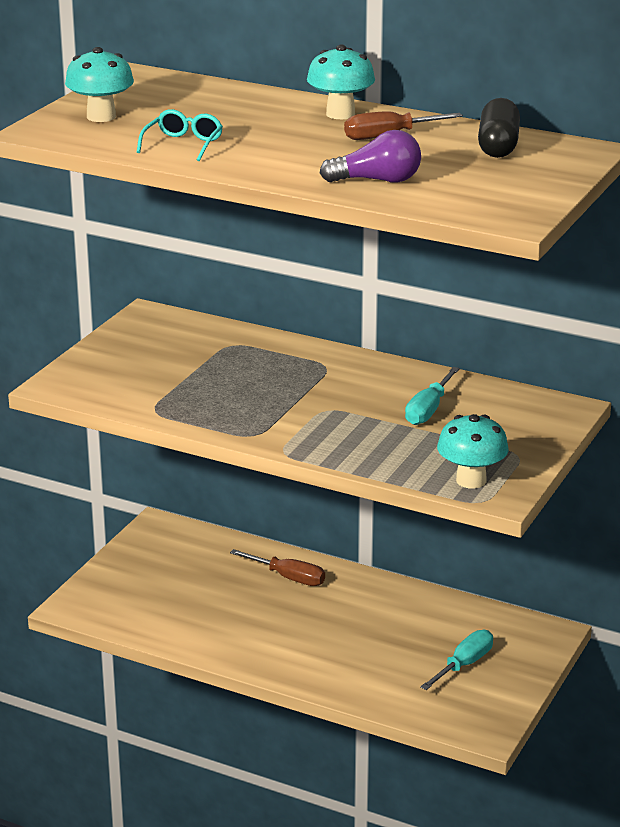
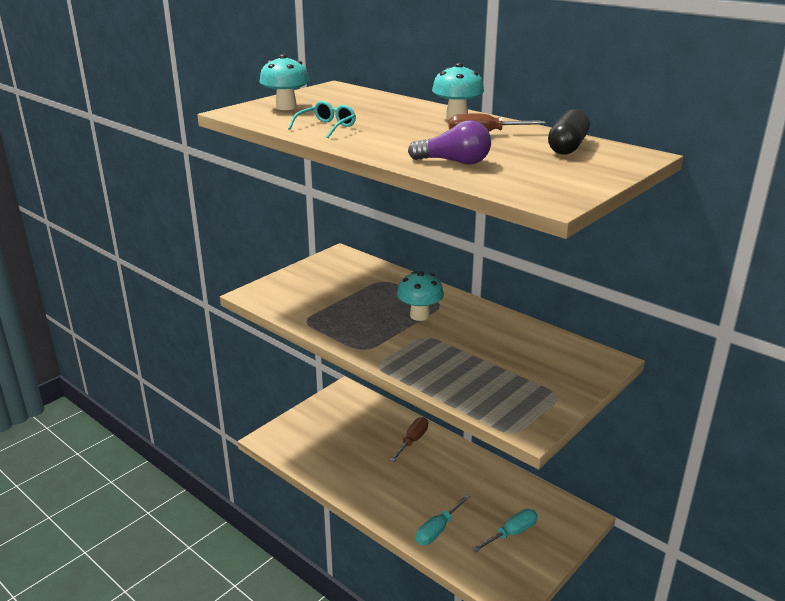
camera: 15 degrees right, 0 degrees up
(288, 577) = (412, 441): brown screwdriver -> brown screwdriver turned 105 degrees counterclockwise
(428, 409) = (500, 347): turquoise screwdriver -> turquoise screwdriver (438, 529)
(471, 480) = (511, 412): turquoise mushroom -> turquoise mushroom (419, 315)

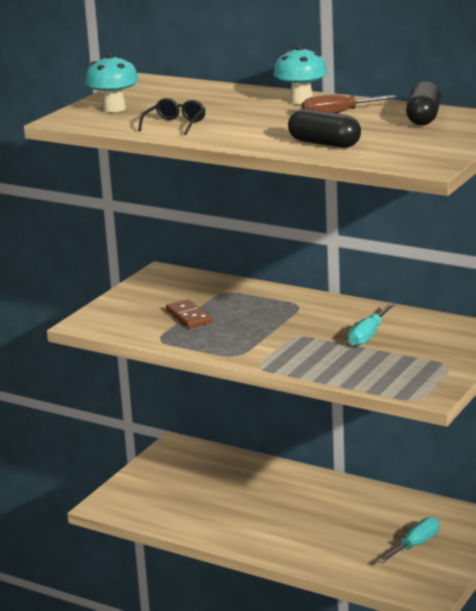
camera: 10 degrees left, 5 degrees down
(326, 127) = (175, 124): turquoise glasses -> black glasses
(341, 301) = (188, 316): none -> brown domino
(412, 441) = (276, 482): brown screwdriver -> none
(419, 315) = (281, 318): turquoise mushroom -> none
(438, 529) = (334, 554): turquoise screwdriver -> turquoise screwdriver (368, 335)
(454, 162) = (324, 143): purple light bulb -> black capsule

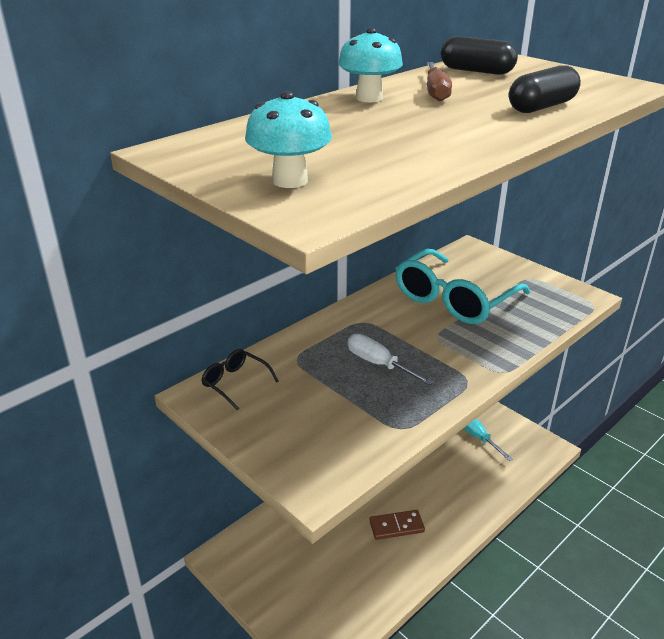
camera: 75 degrees left, 10 degrees up
(175, 124) = (410, 156): black glasses -> black glasses (235, 383)
(188, 316) = (348, 396): brown domino -> brown domino (396, 526)
(238, 320) = (379, 364): none -> white screwdriver
(368, 335) = (453, 300): turquoise screwdriver -> turquoise glasses

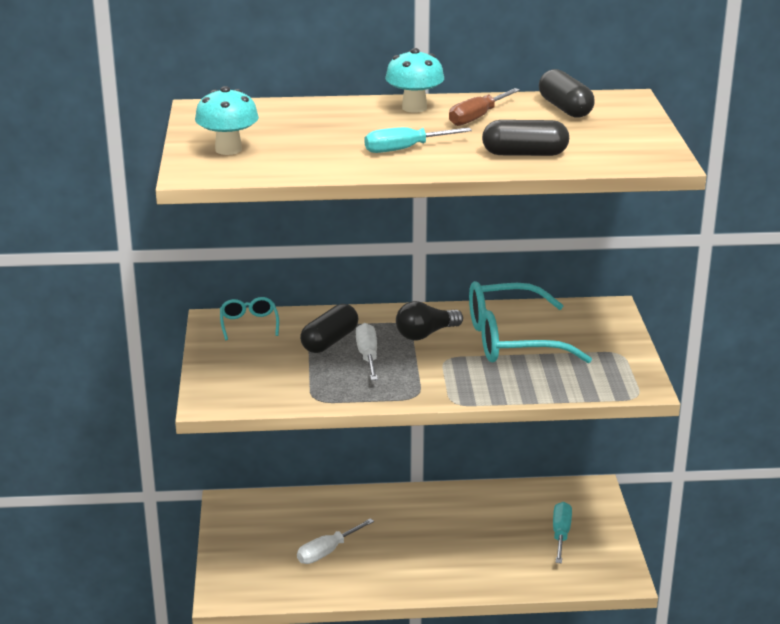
camera: 40 degrees right, 5 degrees down
(235, 383) = (249, 324): black glasses -> turquoise glasses
(328, 365) = (329, 341): none -> black capsule
(350, 551) = (327, 551): none -> white screwdriver
(390, 323) = (425, 334): none -> black light bulb
(396, 526) = (388, 557): brown domino -> none
(448, 130) = (405, 149): none -> turquoise screwdriver

